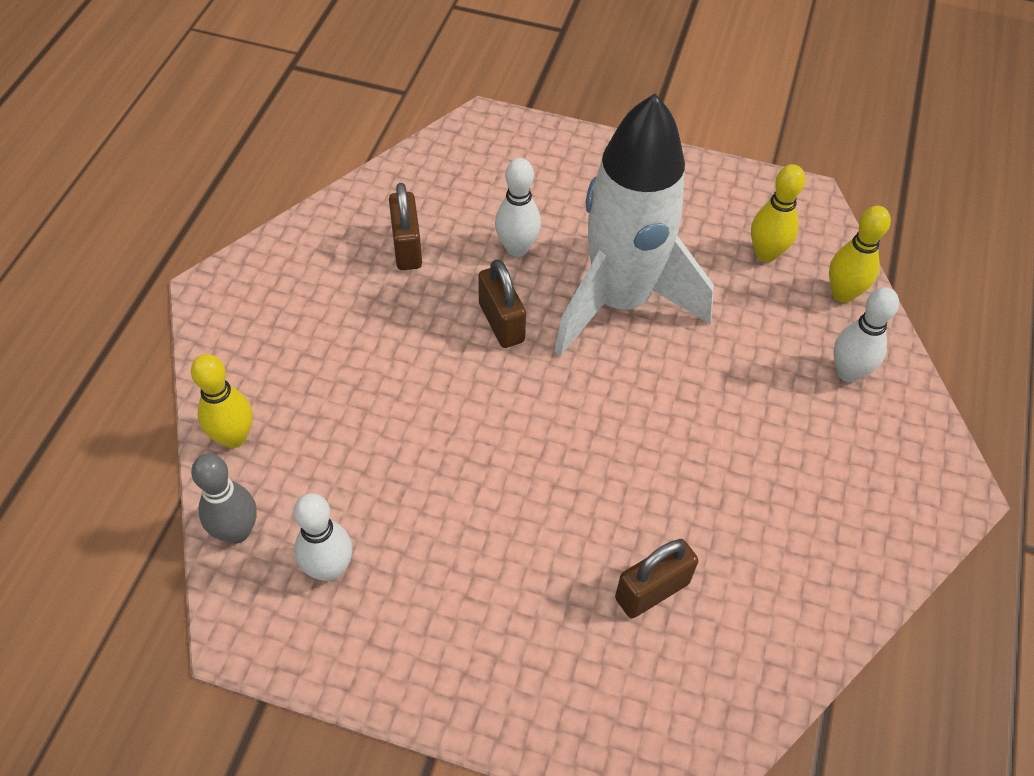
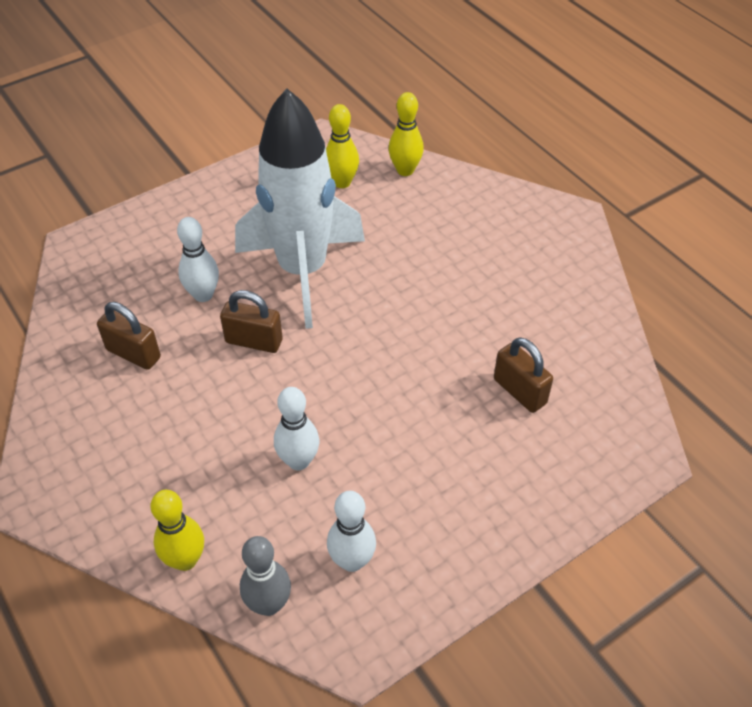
camera: 50 degrees left, 5 degrees down
(652, 591) = (519, 391): brown padlock -> brown padlock turned 45 degrees counterclockwise
(848, 372) = (459, 205): white bowling pin -> white bowling pin (298, 461)

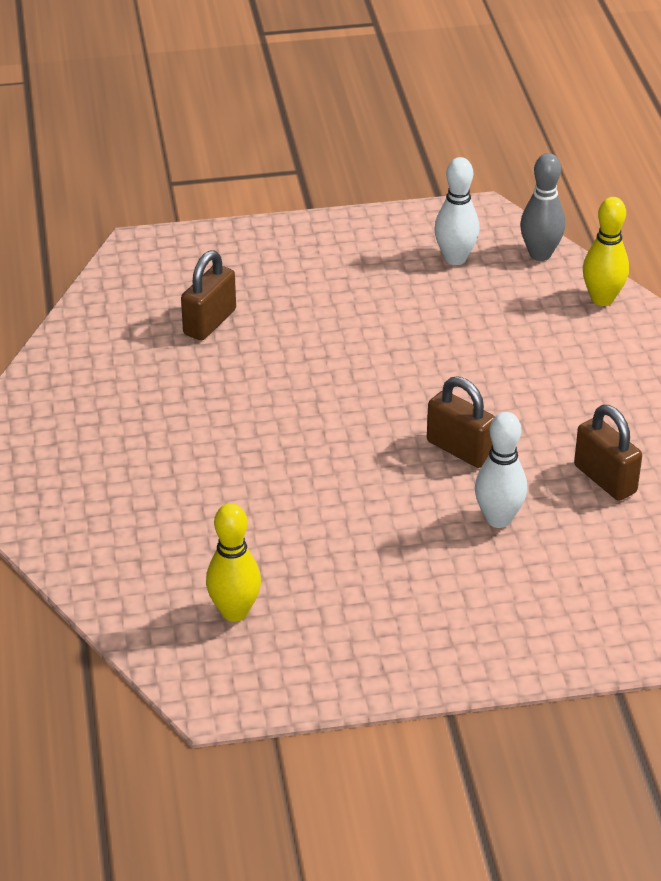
camera: 155 degrees left, 10 degrees down
(298, 461) = (465, 334): white bowling pin -> none
(303, 271) = (360, 508): white rocket -> none
(405, 170) = (134, 600): yellow bowling pin -> none
(519, 391) = (209, 322): brown padlock -> brown padlock turned 45 degrees clockwise

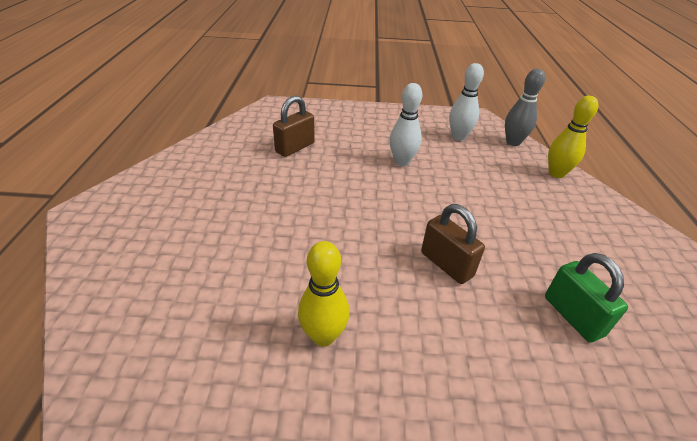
camera: 10 degrees right, 0 degrees up
(234, 612) = (195, 398): yellow bowling pin -> yellow bowling pin (323, 336)
(498, 519) = (474, 339): white bowling pin -> white bowling pin (402, 161)
(605, 479) = (572, 316): brown padlock -> green padlock

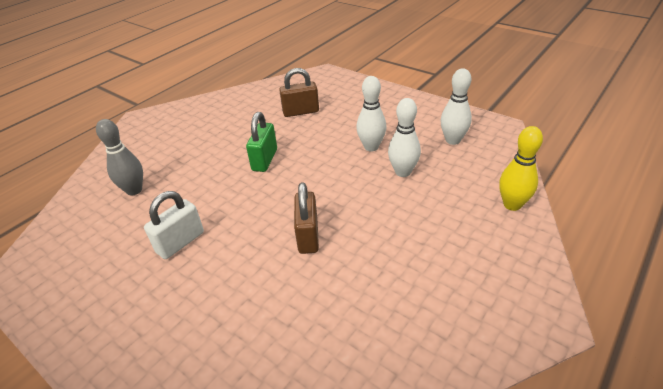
camera: 40 degrees right, 0 degrees up
(323, 336) = (180, 242): yellow bowling pin -> white padlock
(453, 175) = (403, 172): none -> white bowling pin
(513, 142) = (505, 161): grey bowling pin -> grey bowling pin (134, 190)
(572, 316) = (358, 316): green padlock -> green padlock (264, 160)

